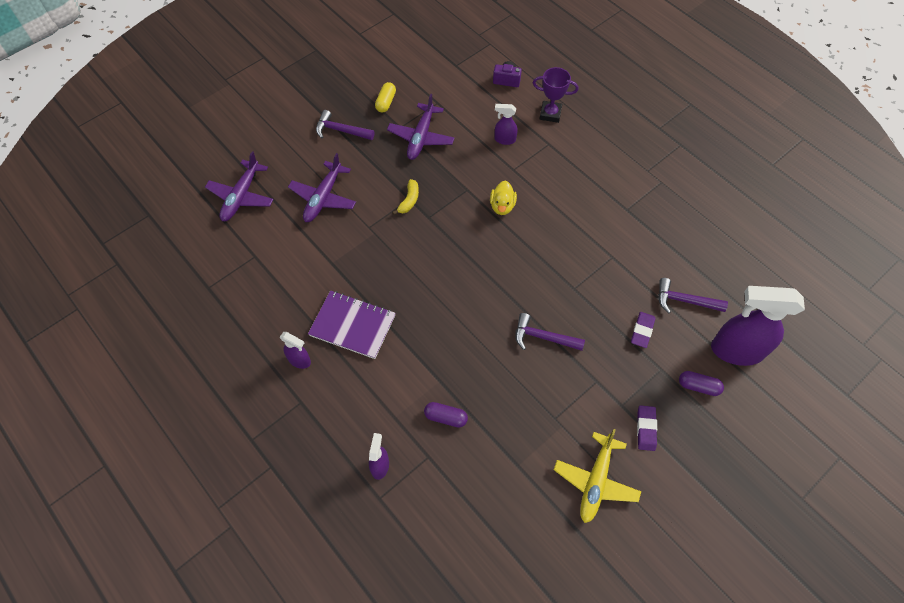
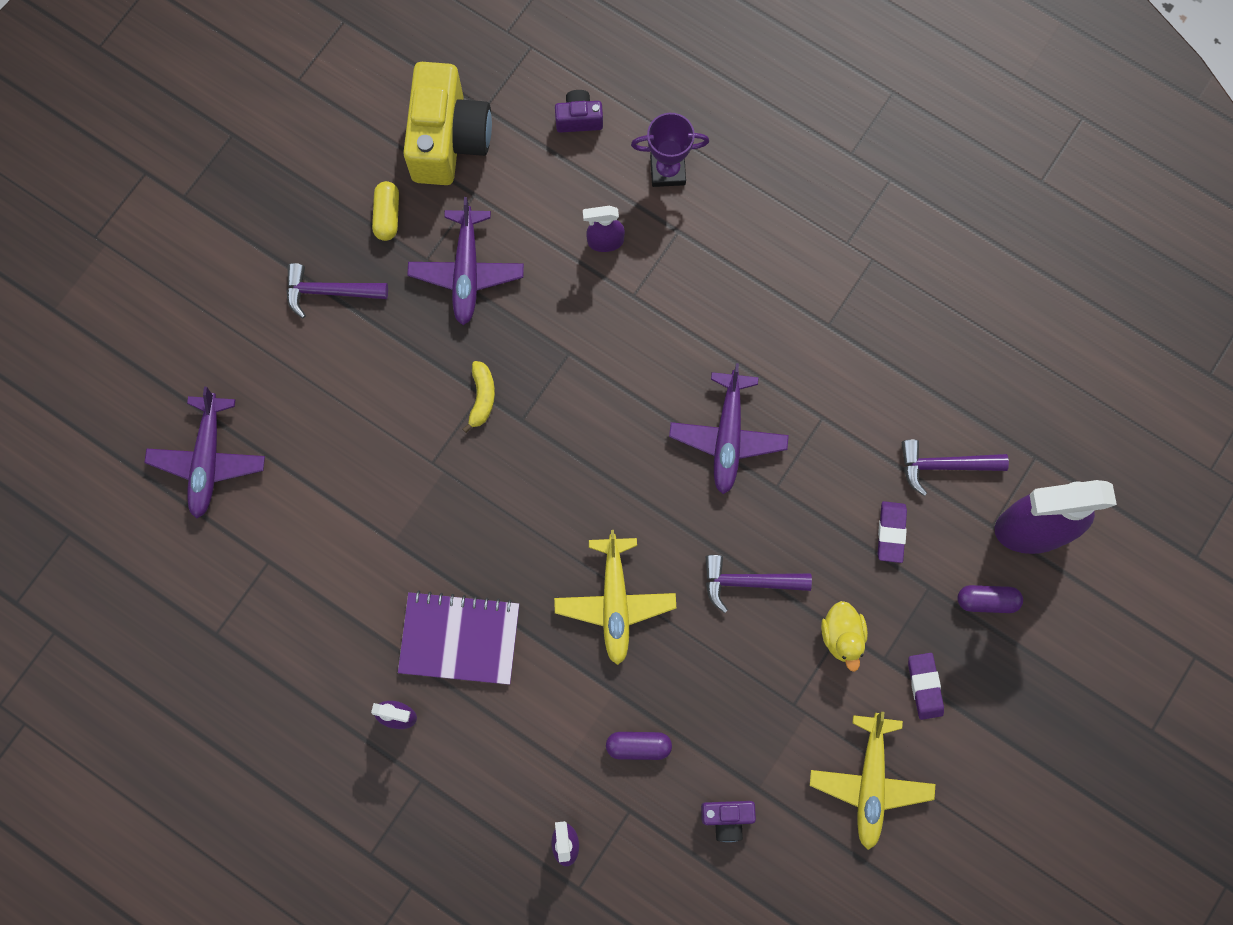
camera: 15 degrees left, 15 degrees up
(323, 198) = (342, 428): purple plane -> purple plane (728, 437)
(431, 75) = (448, 139): none -> yellow camera
(455, 328) = (615, 602): none -> yellow plane
(492, 478) = (727, 818): none -> purple camera
(502, 206) = (632, 370): yellow duck -> yellow duck (842, 636)

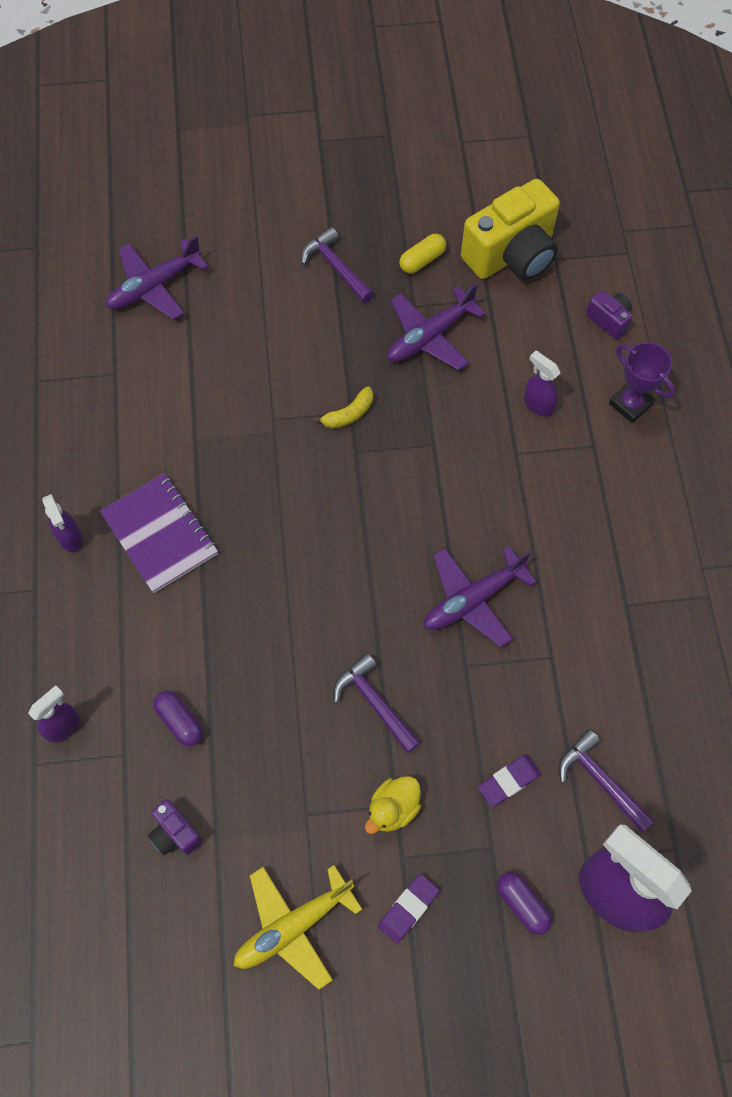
camera: 50 degrees right, 10 degrees down
(615, 602) = (276, 619): yellow plane -> none

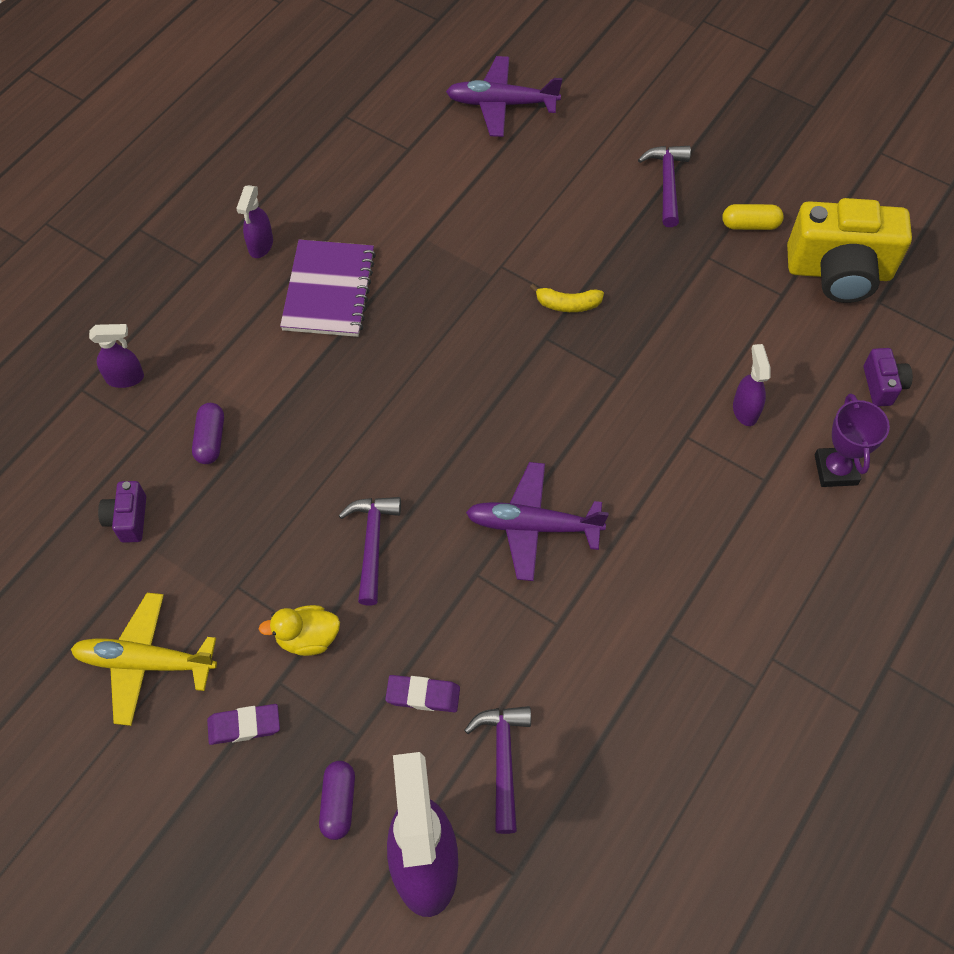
camera: 40 degrees right, 5 degrees down
(430, 336) = (698, 289): purple plane -> none

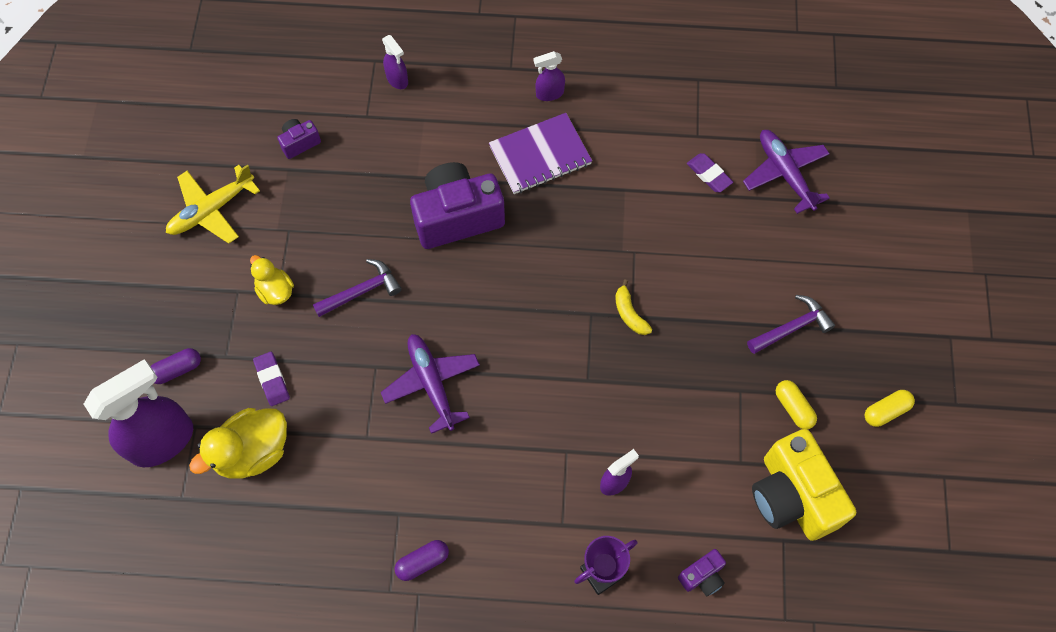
camera: 60 degrees right, 5 degrees up
(145, 662) = (211, 210): yellow plane -> yellow plane turned 105 degrees counterclockwise
(210, 439) = (382, 154): purple capsule -> purple capsule (422, 562)
(244, 726) = (199, 288): purple eraser -> purple eraser (709, 174)
(346, 403) = (457, 217): none -> purple camera
(503, 760) = (252, 452): purple hammer -> yellow duck
(794, 159) = (886, 411): none -> yellow capsule

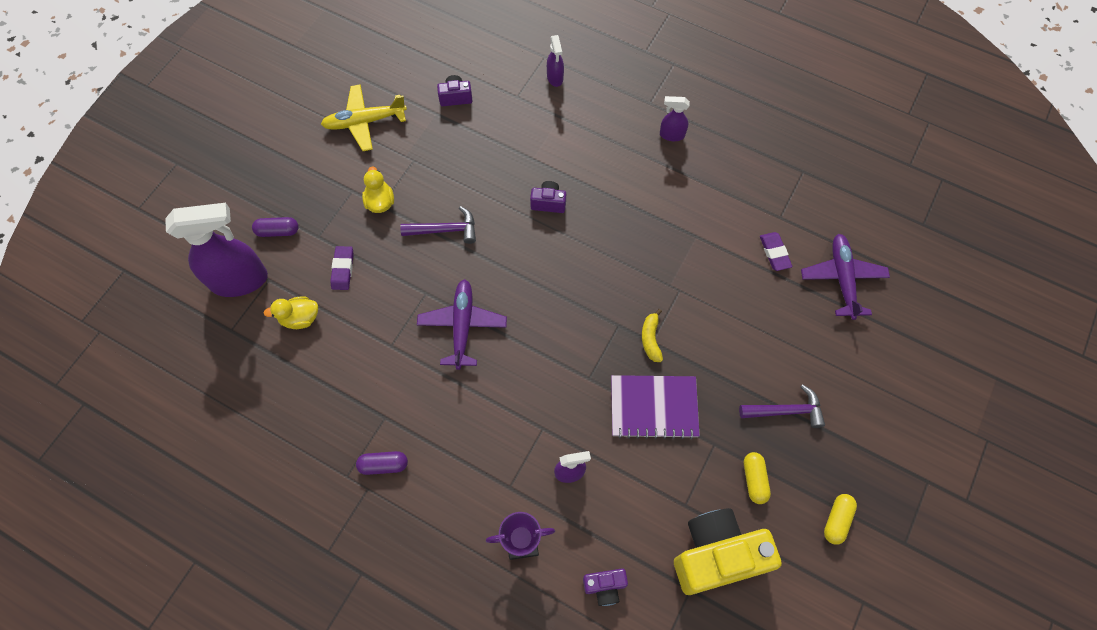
camera: 25 degrees right, 0 degrees up
(252, 452) = (300, 318): yellow duck -> yellow duck, size x0.60
(457, 217) = (548, 203): purple camera -> purple camera, size x0.45
(540, 155) = (639, 181): purple notebook -> purple notebook (653, 407)
(792, 496) = (716, 555): yellow camera -> yellow camera turned 75 degrees clockwise
(886, 411) = (836, 520): yellow capsule -> yellow capsule turned 60 degrees counterclockwise

